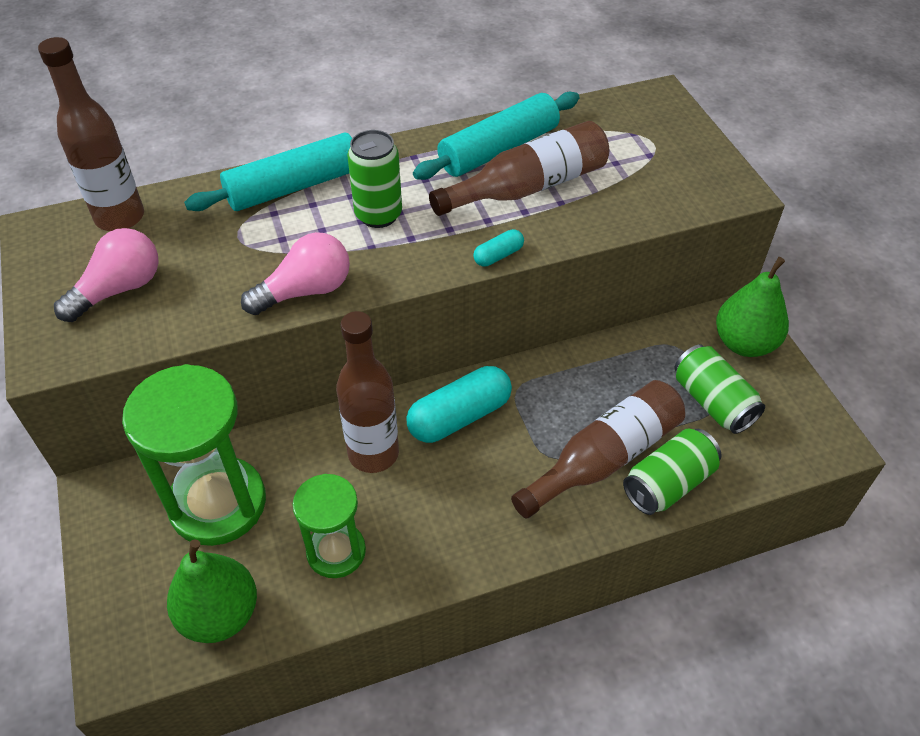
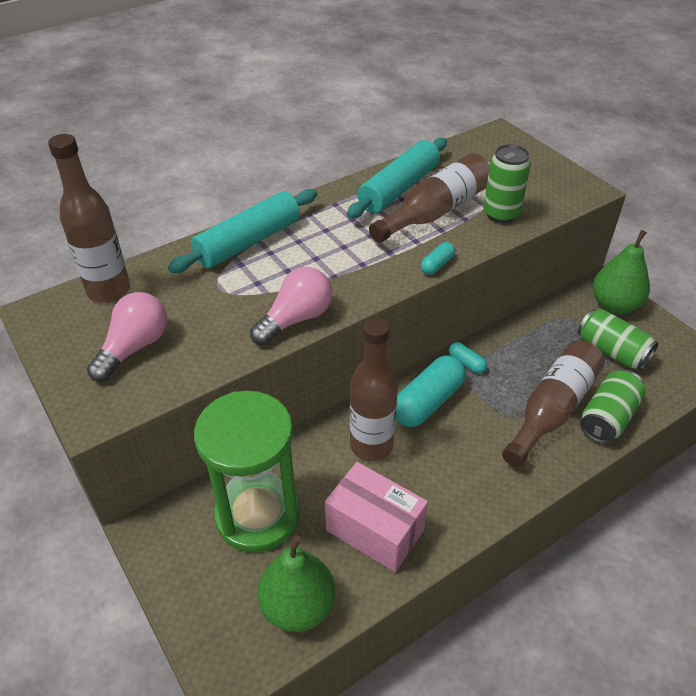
camera: 15 degrees left, 5 degrees down
(336, 551) = (374, 530): green hourglass -> pink box
(378, 215) = (328, 251): green can -> green can (501, 214)
(526, 379) = (466, 363): none -> turquoise capsule

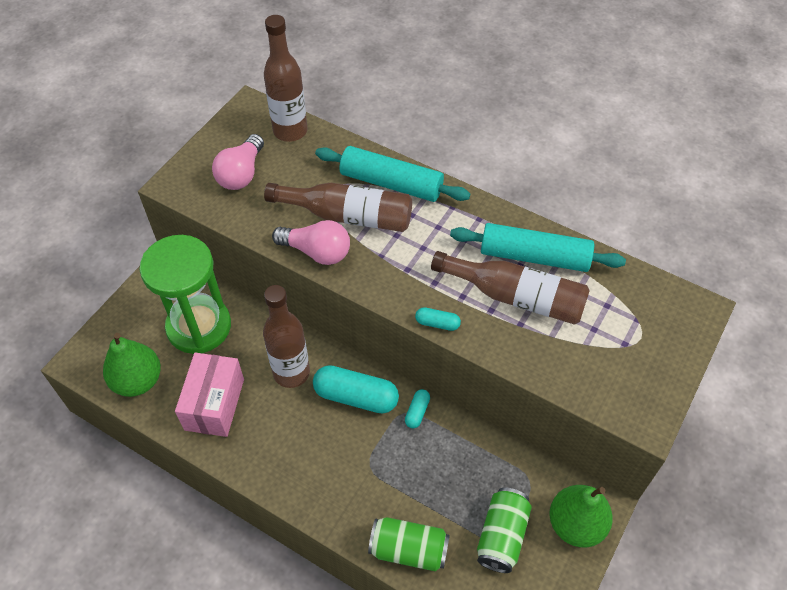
camera: 65 degrees right, 10 degrees up
(134, 347) = (241, 173): pink light bulb -> pink light bulb turned 105 degrees clockwise
(501, 214) = (547, 351): green can -> none
(552, 409) = (396, 499): brown bottle -> brown bottle (348, 216)

